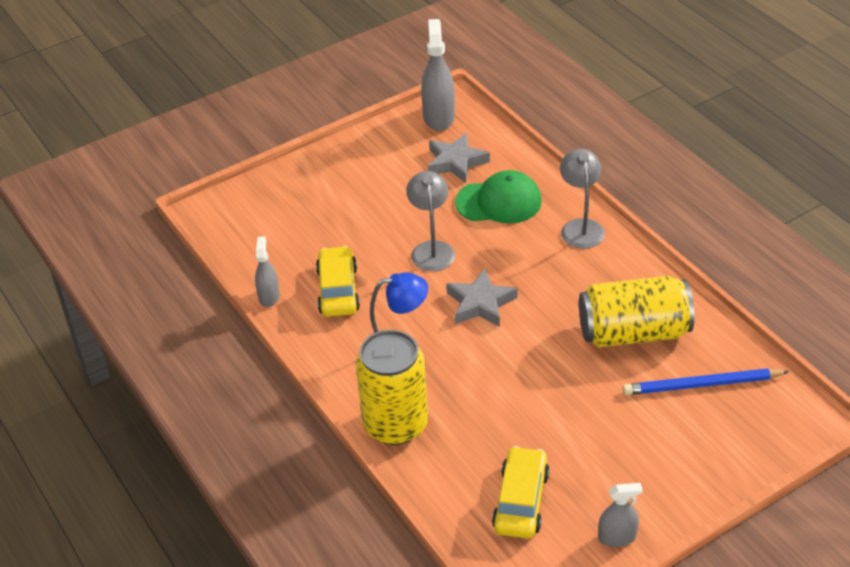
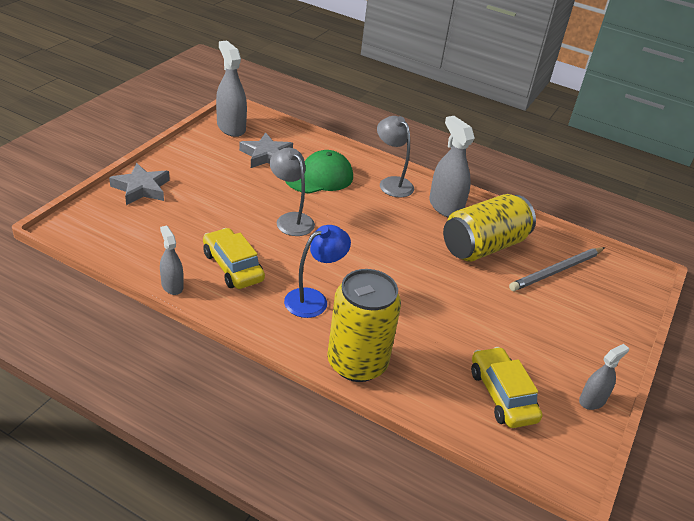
camera: 35 degrees left, 5 degrees down
(481, 303) = (358, 251): grey star -> grey star (141, 188)
(625, 272) = (445, 207): none -> grey spray bottle
(701, 385) = (556, 271): blue pencil -> grey pencil

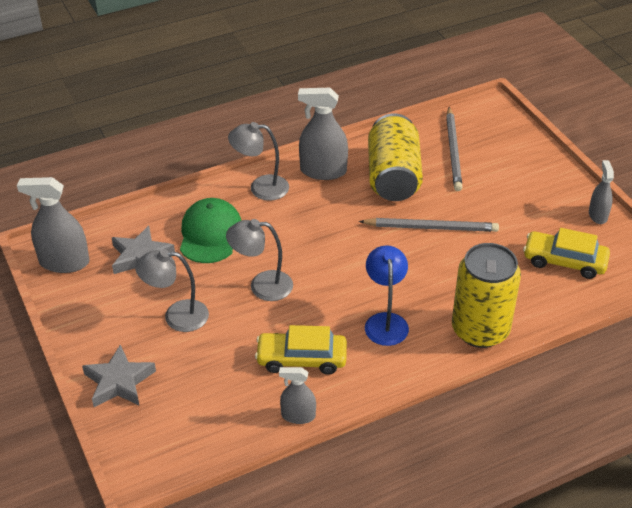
camera: 50 degrees left, 5 degrees up
(224, 191) = (176, 316): none -> grey lamp
(449, 289) = (431, 227): none -> grey pencil

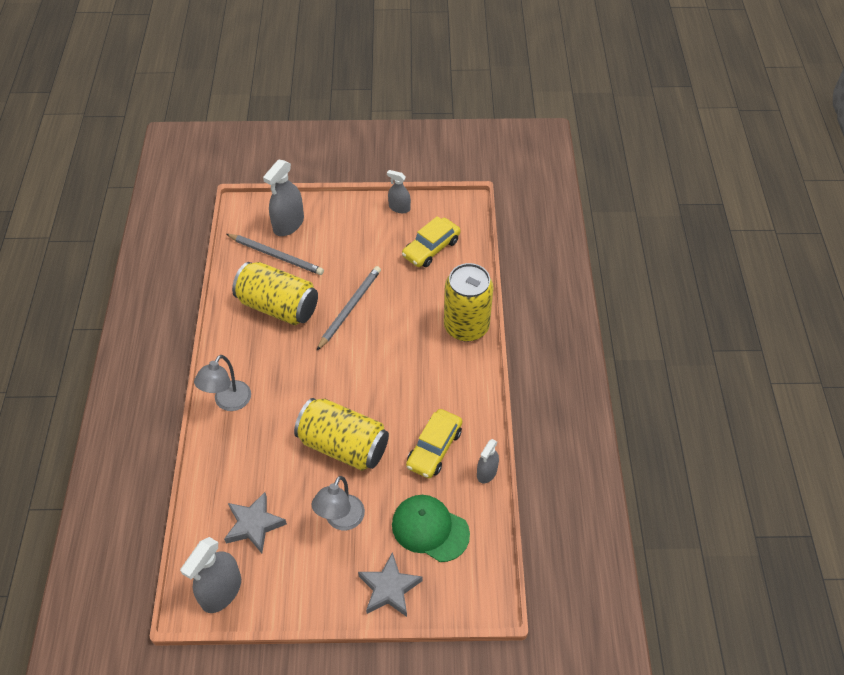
camera: 65 degrees left, 10 degrees up
(210, 234) = (260, 461): green cap -> green cap (430, 529)
(262, 286) = (343, 445): grey lamp -> yellow can
(323, 171) = (238, 350): grey spray bottle -> grey spray bottle (288, 224)
(385, 321) = (427, 379): blue lamp -> none

